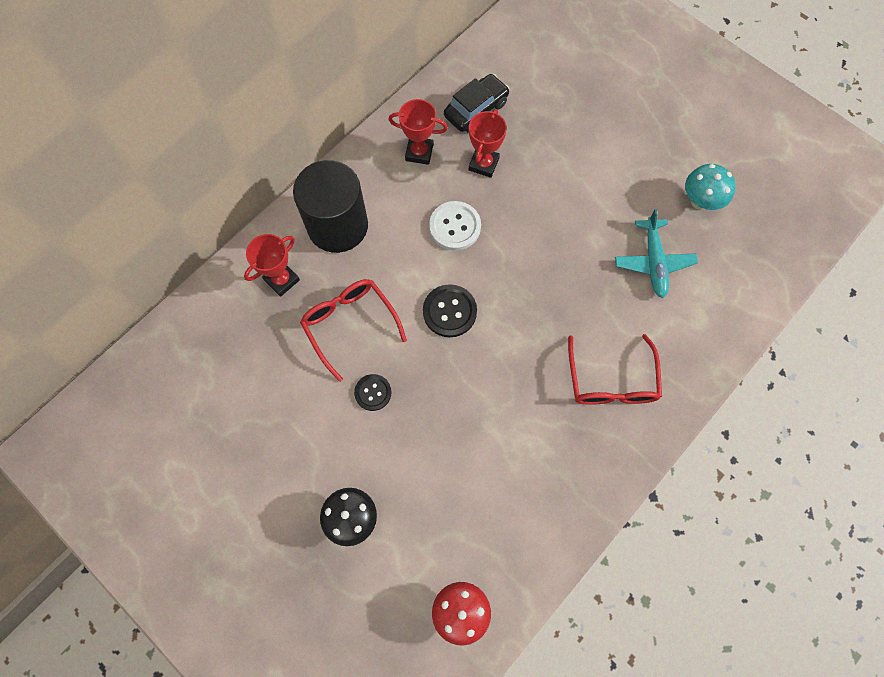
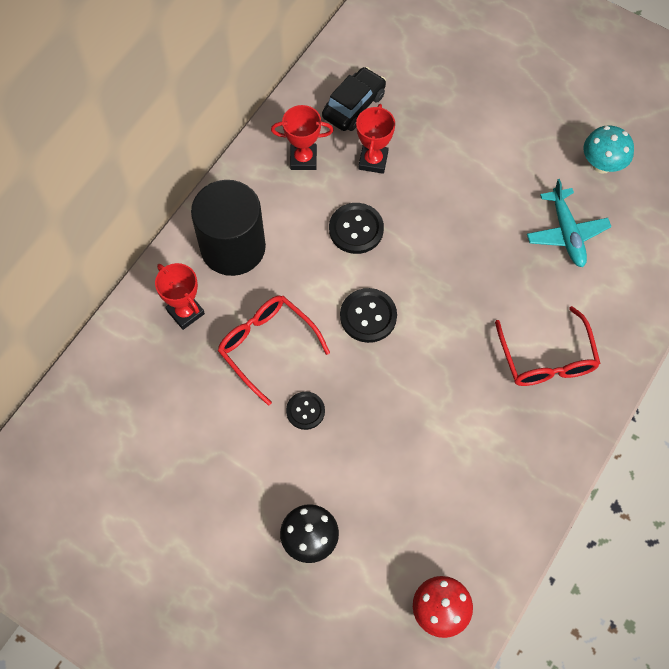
camera: 10 degrees left, 5 degrees down
(282, 280) = (185, 312): red trophy -> red trophy turned 75 degrees counterclockwise
(455, 226) = (356, 229): white button -> black button

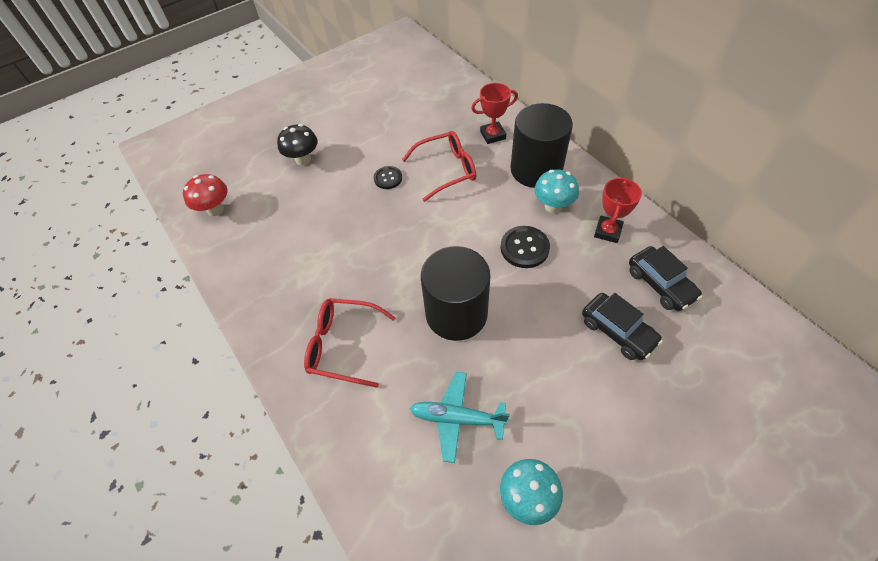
camera: 115 degrees right, 10 degrees down
(286, 216) = (553, 206): none -> turquoise mushroom
(368, 316) = (442, 233): black button -> none
(373, 161) = (592, 281): red trophy -> none
(422, 131) = (617, 331): none -> black car
(464, 268) = (456, 313): none -> black cylinder

